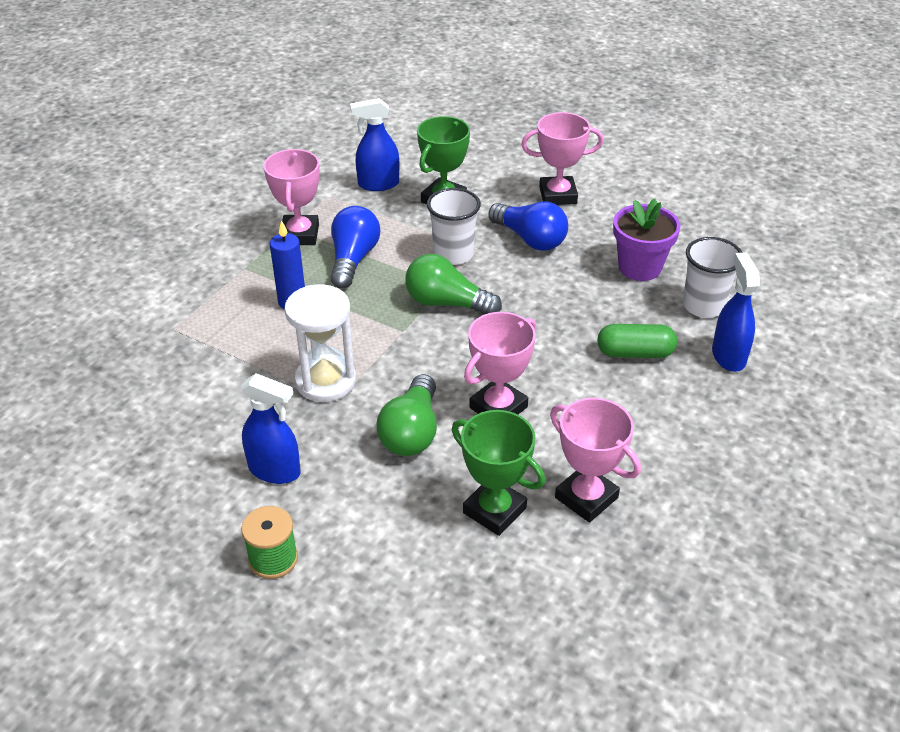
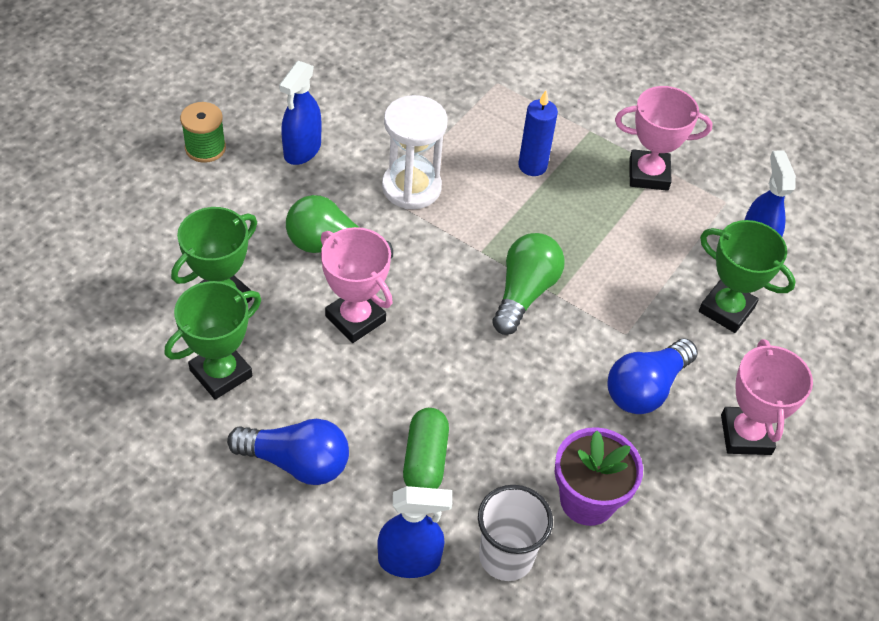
camera: 90 degrees right, 10 degrees up
(353, 259) = (604, 217): blue light bulb -> blue light bulb (296, 462)
(453, 254) = (614, 307): white cup -> none
(586, 497) = (221, 373): pink trophy -> green trophy

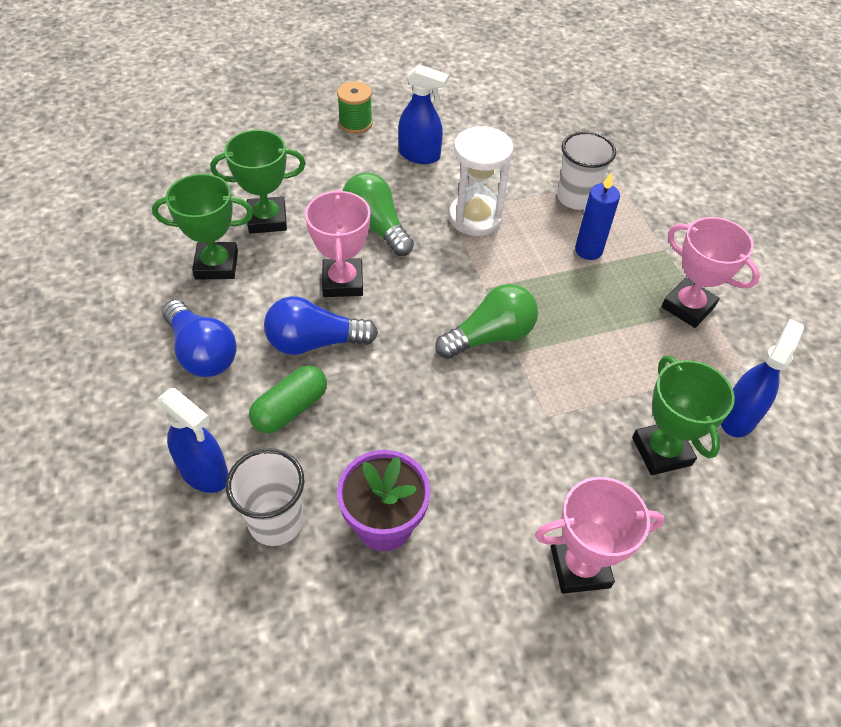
camera: 40 degrees right, 0 degrees up
(302, 150) = (420, 155): blue spray bottle -> blue spray bottle turned 135 degrees counterclockwise
(479, 119) = (576, 198): none -> white cup
(646, 388) = (522, 469): blue light bulb -> blue light bulb (314, 342)
(746, 434) = (580, 567): pink trophy -> pink trophy turned 45 degrees clockwise

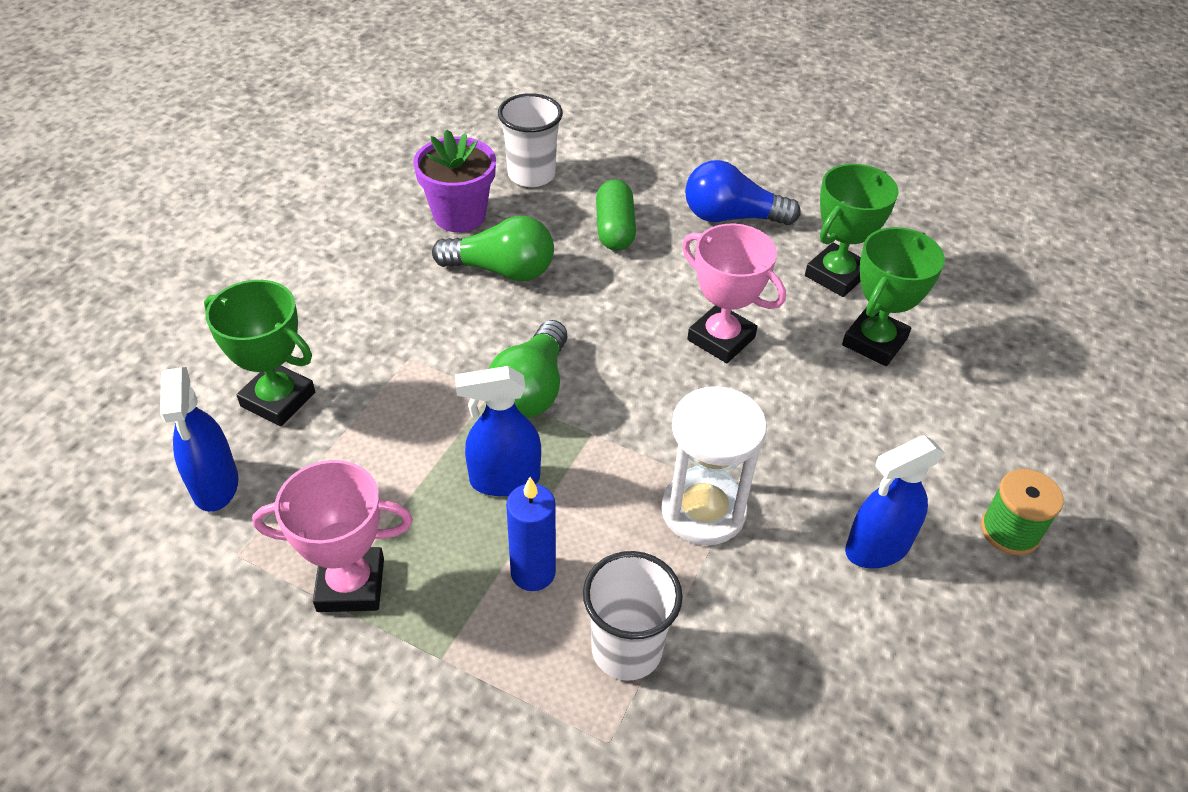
camera: 135 degrees right, 5 degrees down
(204, 473) = (612, 166): blue spray bottle -> blue spray bottle (504, 480)
(314, 342) = (667, 279): blue light bulb -> none
(376, 226) = (778, 414): green light bulb -> green light bulb (502, 270)
(580, 567) = (291, 278): pink trophy -> none

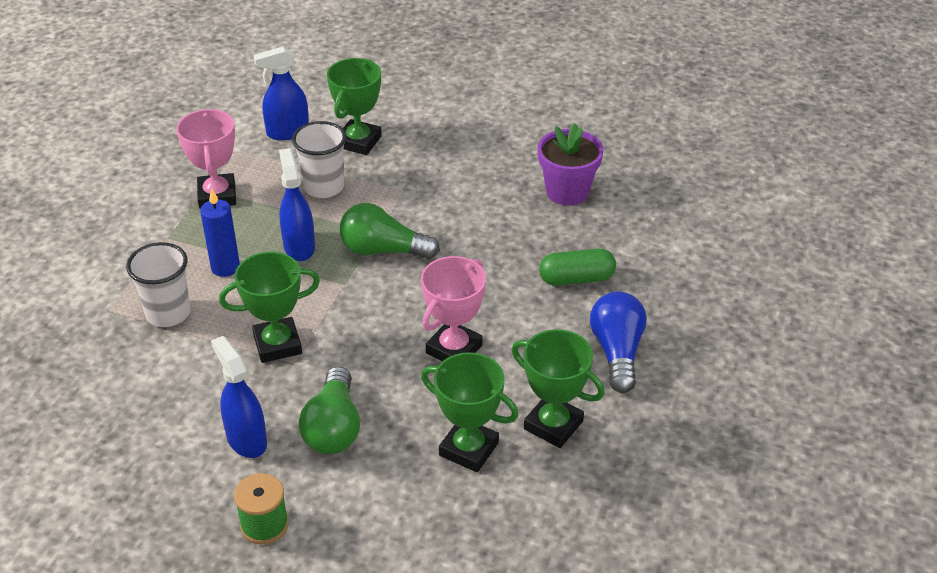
camera: 85 degrees right, 5 degrees down
(502, 270) = (507, 221): green light bulb -> green light bulb (333, 428)
(531, 175) = (634, 224): white cup -> white cup (324, 187)
(703, 510) = (277, 344): white hourglass -> green trophy

